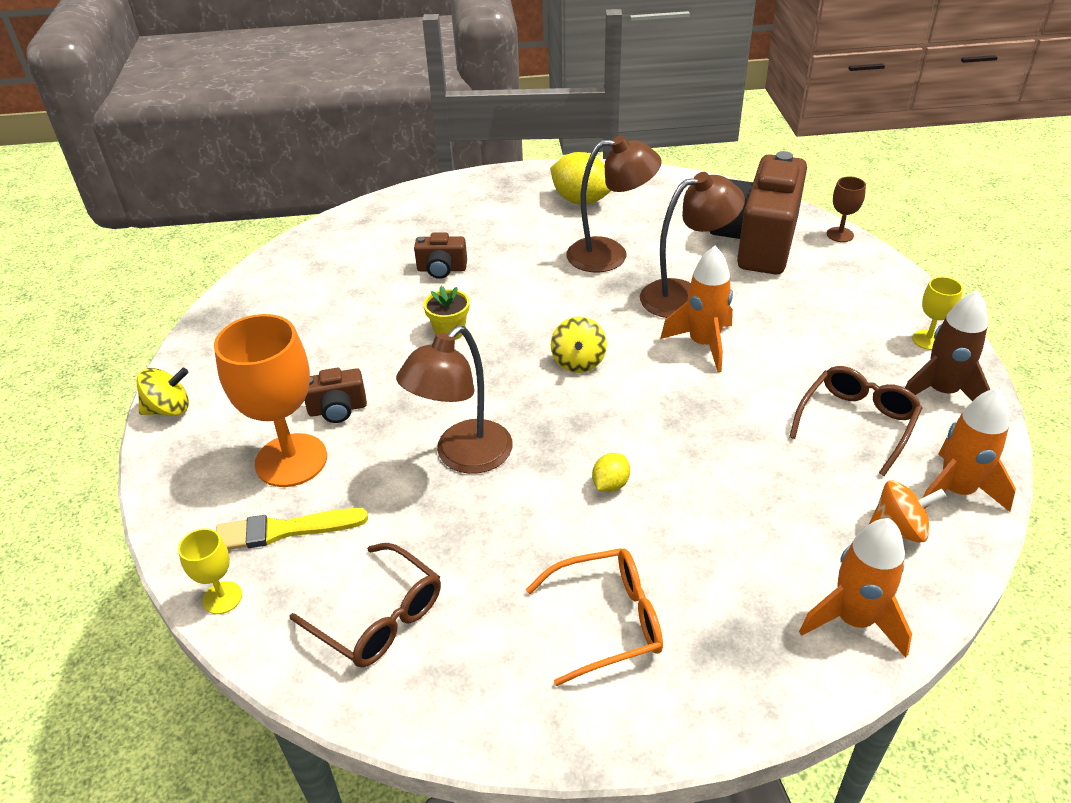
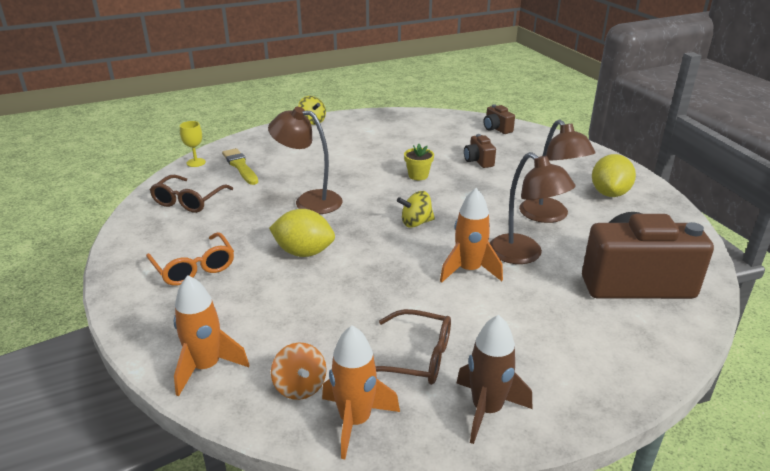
camera: 70 degrees right, 10 degrees down
(291, 460) = (288, 156): orange goblet -> none
(337, 409) = (331, 159): brown camera -> brown camera (496, 129)
(610, 484) = (304, 252): yellow lemon -> yellow lemon, size x1.97
(840, 234) = (697, 330): brown goblet -> none
(928, 340) = (563, 399): yellow goblet -> none

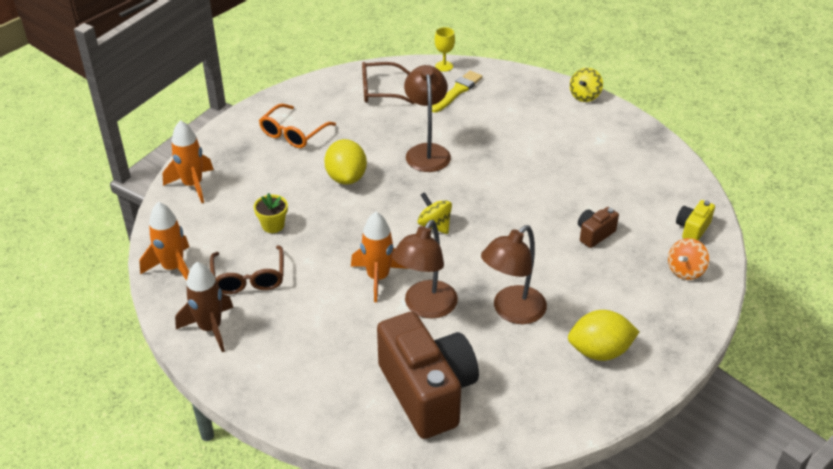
camera: 65 degrees right, 10 degrees up
(300, 387) = (193, 233): orange spinning top -> orange spinning top (685, 271)
(418, 175) = (526, 201): yellow flower pot -> yellow flower pot (273, 225)
(496, 129) = (692, 229): brown camera -> yellow camera

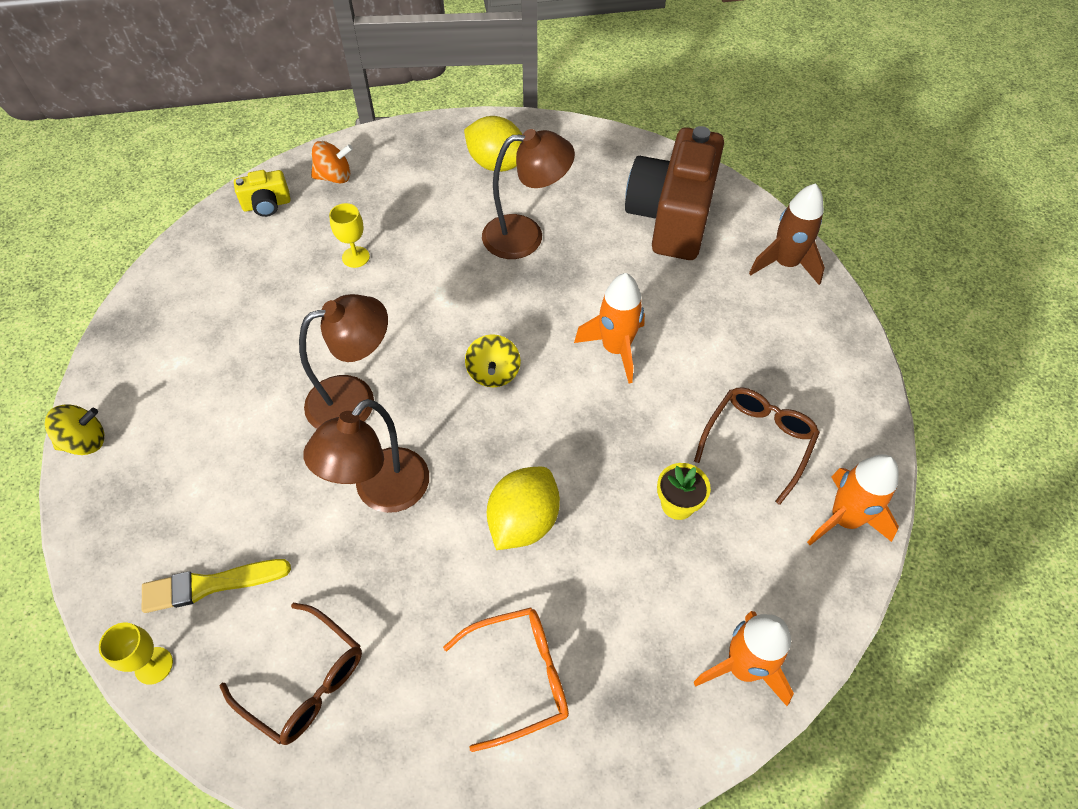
camera: 140 degrees left, 15 degrees up
(210, 328) = (839, 403): brown rocket -> brown rocket (785, 264)
(425, 307) = (599, 288): brown lamp -> brown lamp (355, 399)
(594, 234) = (355, 257): brown camera -> yellow goblet

